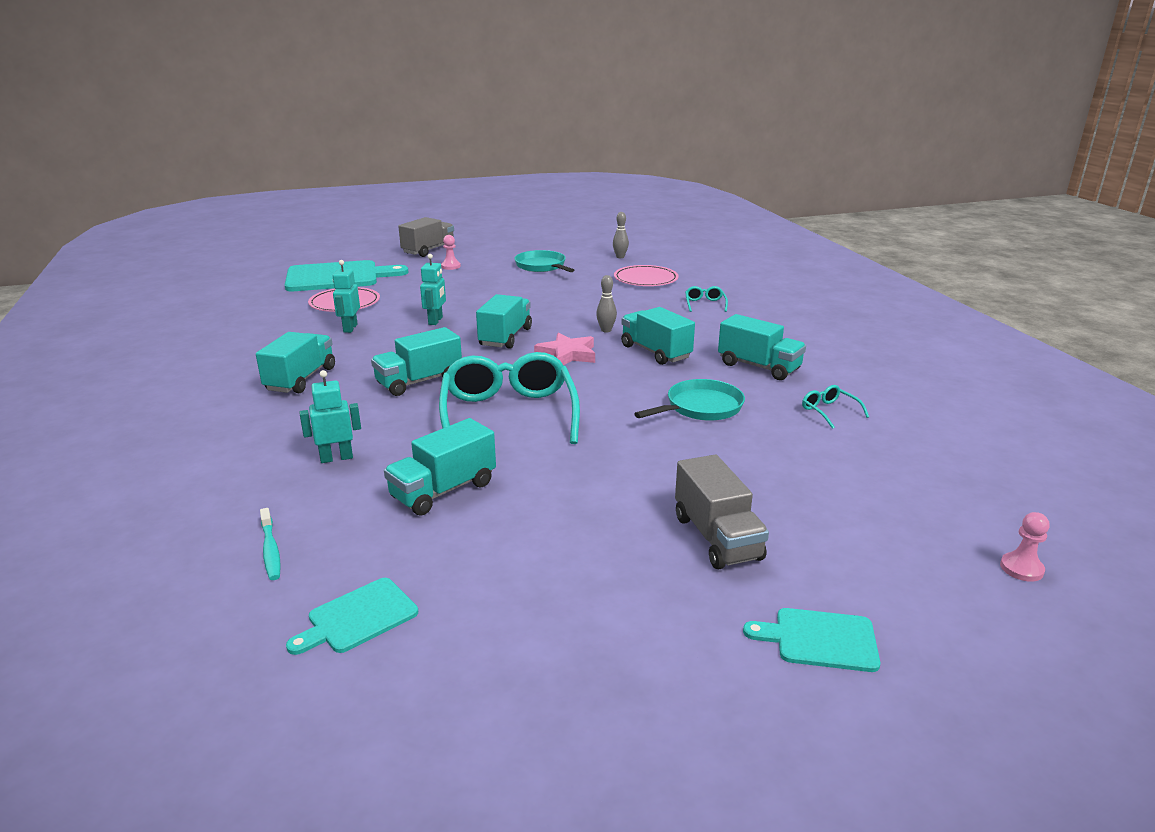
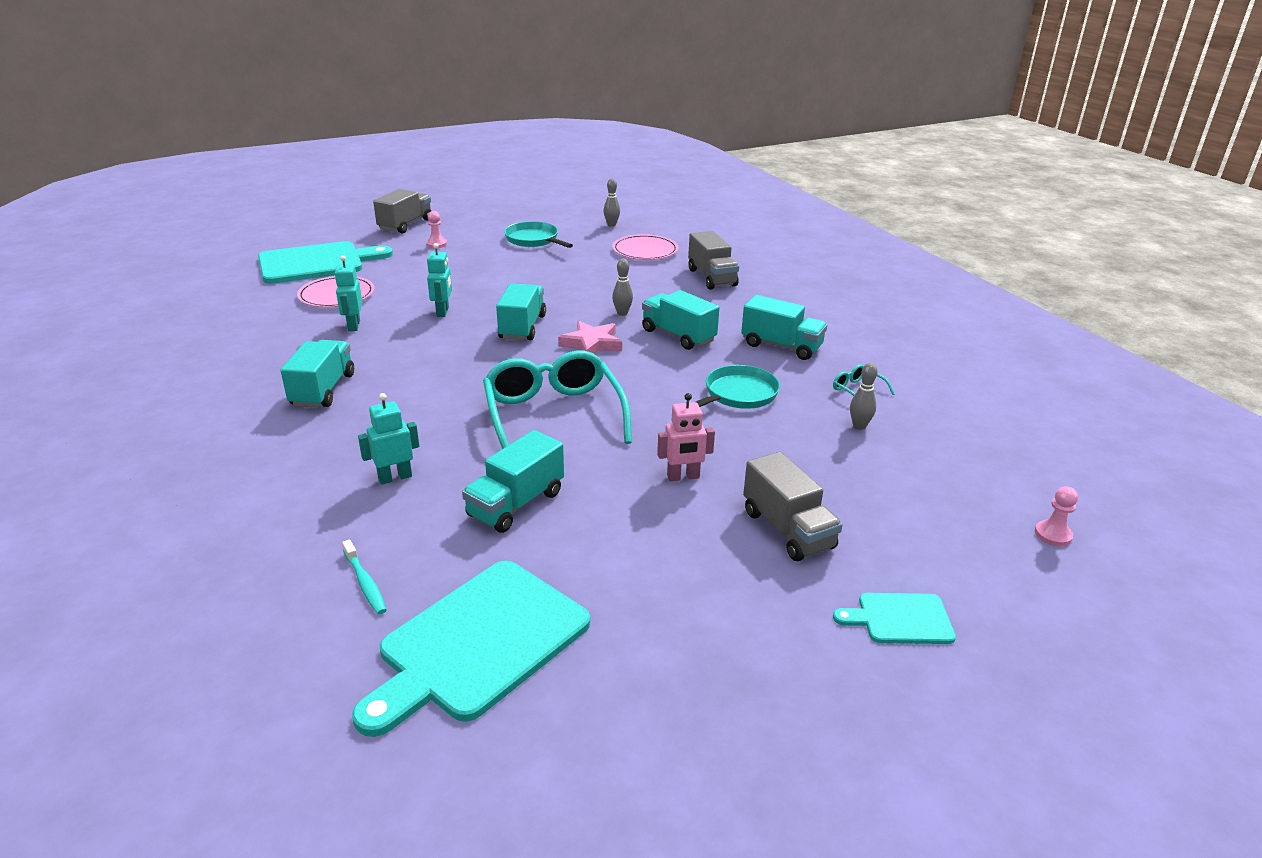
camera: 10 degrees left, 5 degrees up
(358, 617) = (478, 643): turquoise cutting board -> turquoise cutting board, size x2.03
(419, 382) = (450, 385): turquoise truck -> none
(620, 479) = (683, 477): none -> pink robot
(705, 304) = (711, 277): turquoise glasses -> grey truck
(822, 444) = (859, 426): none -> grey bowling pin

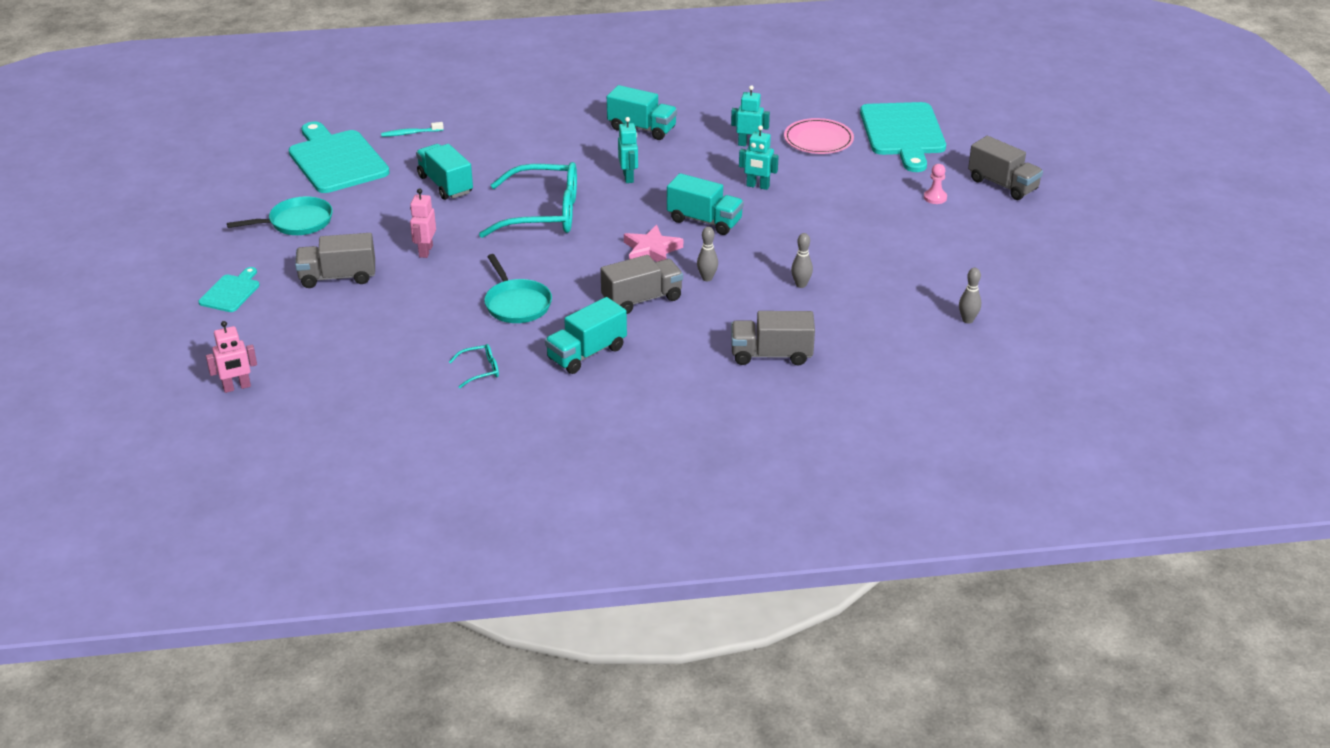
camera: 110 degrees right, 5 degrees up
(395, 477) = (507, 148): turquoise robot -> turquoise robot (628, 177)
(534, 240) = (930, 258): turquoise pan -> turquoise pan (297, 222)
(645, 251) = (870, 327): pink plate -> none
(678, 336) = (642, 299): turquoise truck -> grey truck
(859, 426) = (427, 350): grey bowling pin -> grey bowling pin (801, 285)
(1053, 535) = (237, 387): pink pawn -> pink robot

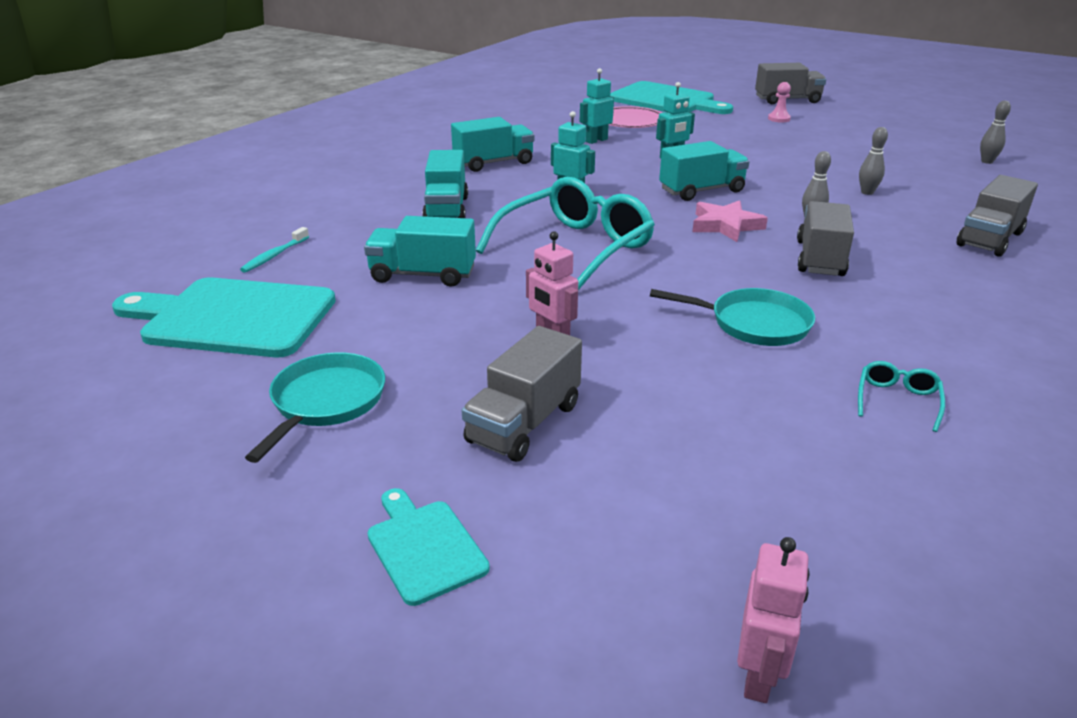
camera: 50 degrees left, 5 degrees down
(586, 353) = (911, 321): turquoise truck -> turquoise truck (446, 209)

